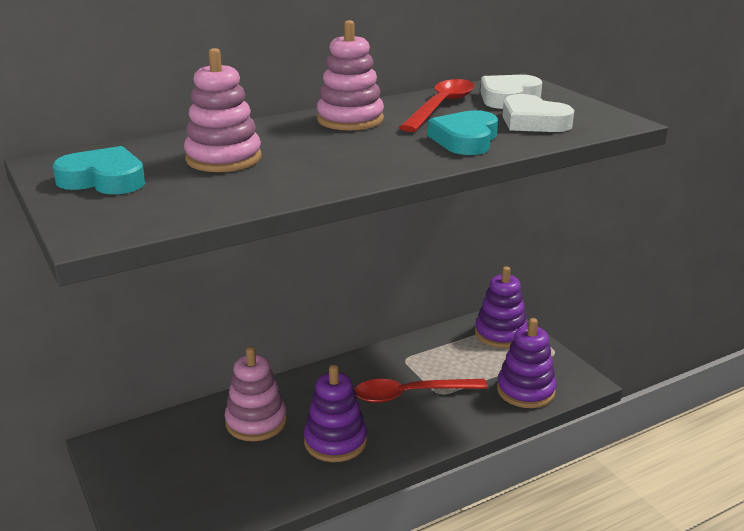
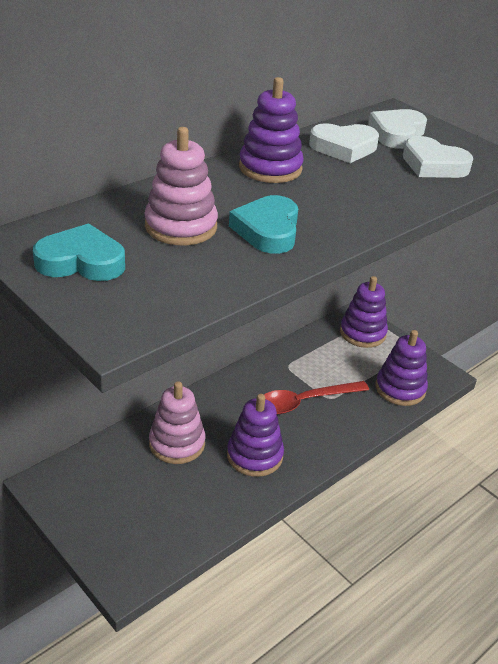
camera: 15 degrees left, 10 degrees up
(350, 120) = (270, 168): pink stacking toy -> purple stacking toy
(441, 107) = (343, 148): red spoon -> white heart
(465, 140) = (387, 191): turquoise heart -> turquoise heart (267, 230)

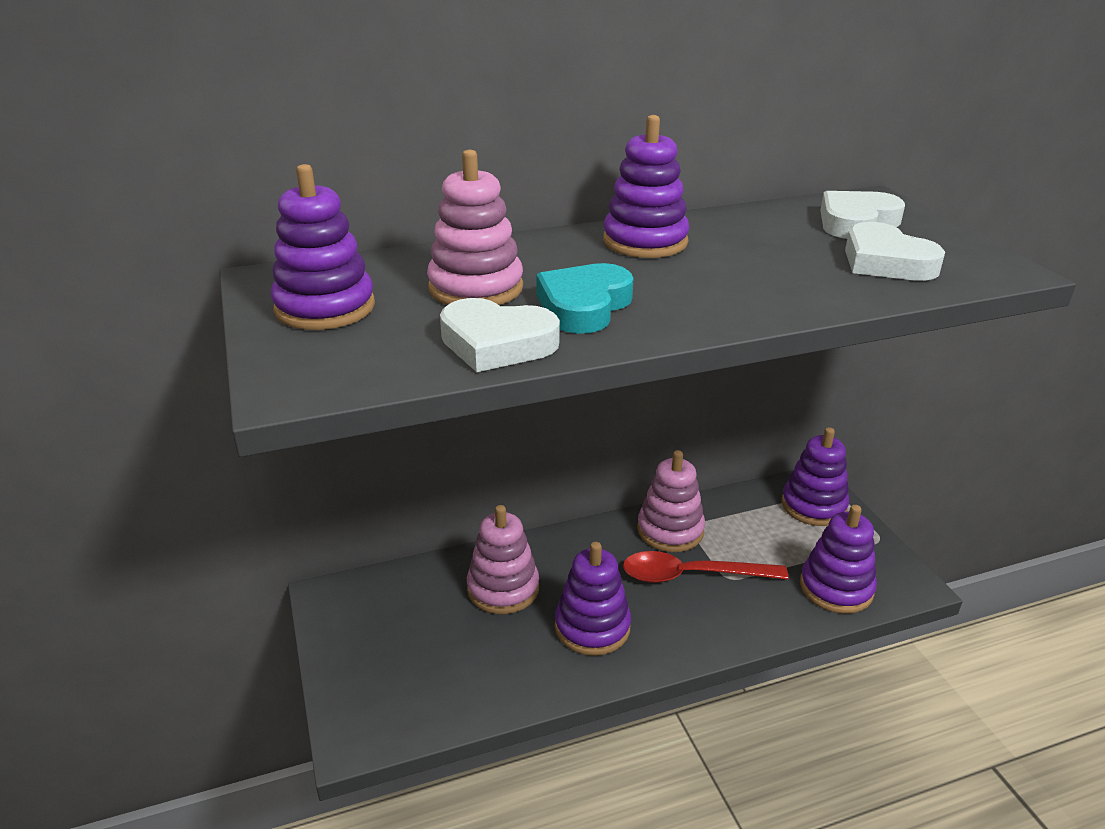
camera: 25 degrees right, 5 degrees down
(81, 261) = (325, 308): turquoise heart -> purple stacking toy
(275, 372) = (670, 530): none -> pink stacking toy
(343, 148) = (765, 230): white heart -> white heart (497, 344)

